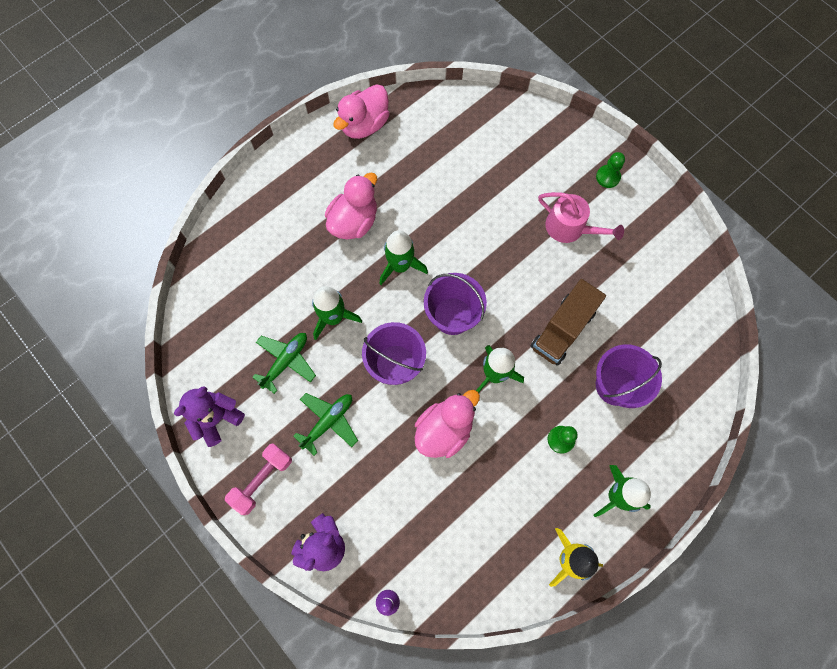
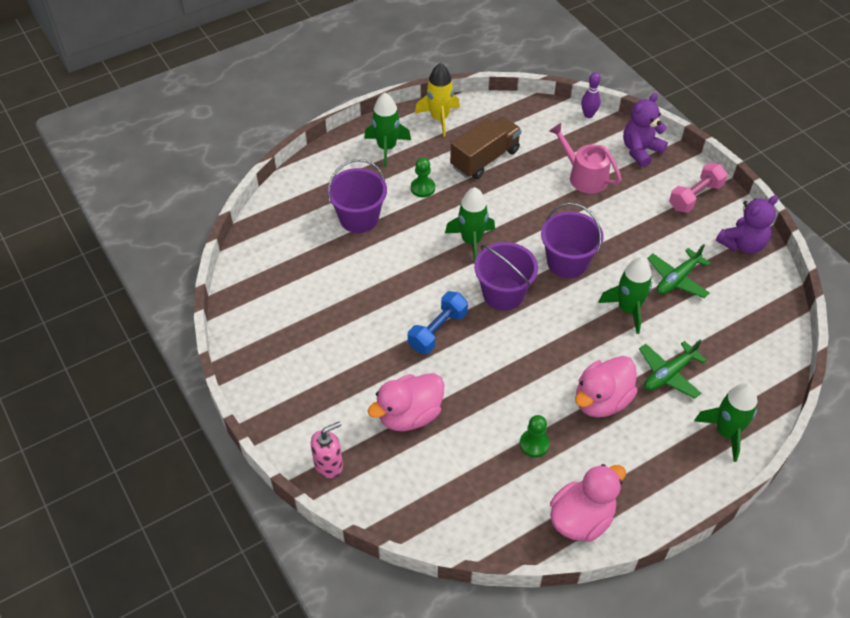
camera: 170 degrees left, 20 degrees down
(328, 422) = (635, 228): green plane -> green plane (669, 374)
(400, 266) = (552, 347): green rocket -> green rocket (726, 432)
(444, 430) = (527, 208): pink duck -> pink duck (409, 415)
(505, 266) = (438, 330): none -> blue dumbbell
(562, 135) = (329, 464): none -> pink soap dispenser
(562, 330) = (394, 267): brown truck -> brown truck (485, 159)
(570, 228) = (356, 357): pink watering can -> pink watering can (584, 176)
(608, 177) = (292, 405): green pawn -> green pawn (534, 444)

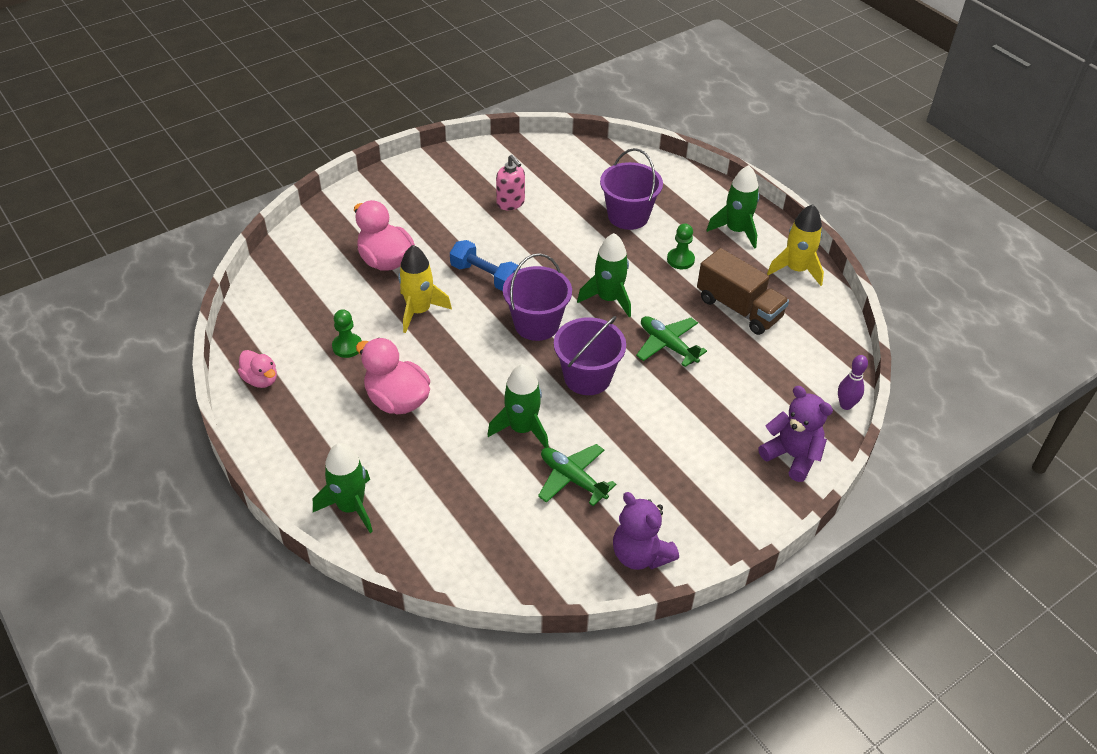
camera: 85 degrees right, 5 degrees down
(329, 464) = (336, 214): pink soap dispenser -> pink soap dispenser (511, 203)
(485, 384) = (419, 311): none -> yellow rocket
(581, 518) = (261, 379): pink duck -> pink duck, size x0.60
(584, 176) = (730, 397): pink watering can -> none
(669, 374) = (431, 460): green plane -> green plane (667, 345)
(695, 196) = (719, 510): pink dumbbell -> none

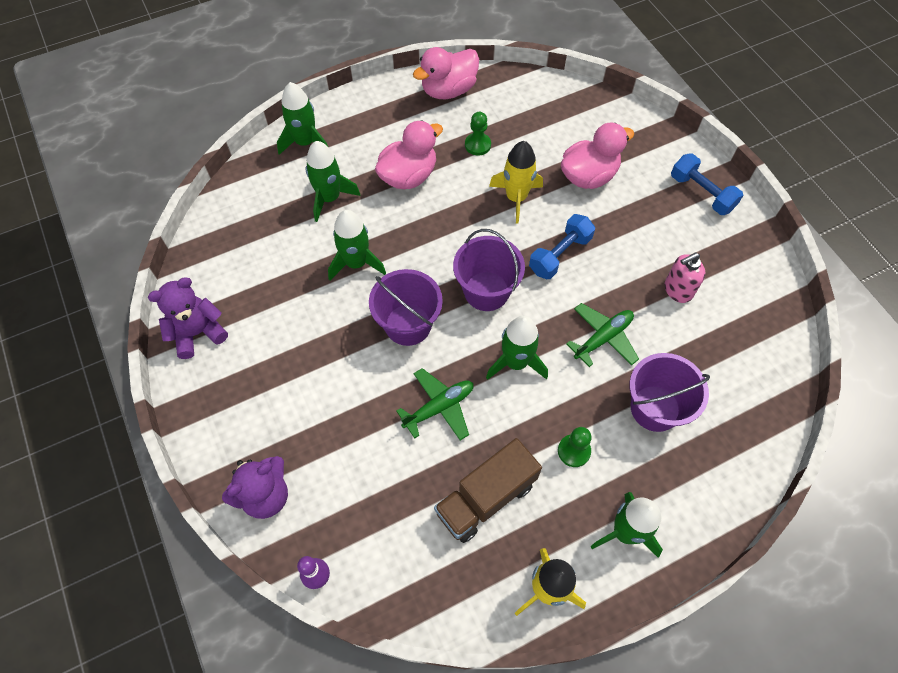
camera: 100 degrees right, 15 degrees up
(261, 379) = (448, 90): pink duck -> pink duck, size x1.66
(400, 188) = (701, 193): none -> blue dumbbell
(436, 467) = (329, 198): none -> green rocket
(572, 479) = (291, 294): green plane -> green plane (603, 338)

